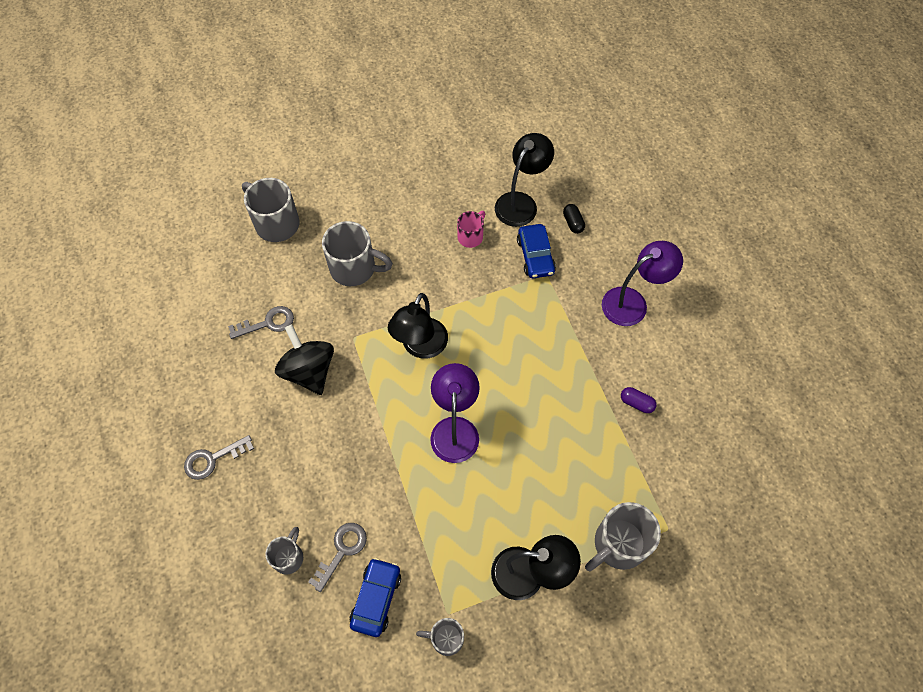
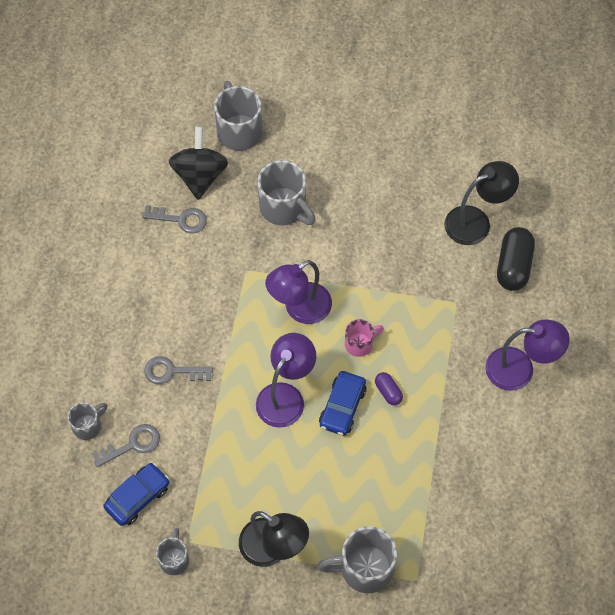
camera: 30 degrees right, 0 degrees up
(213, 459) = (72, 313): grey key -> grey key (172, 371)
(309, 371) = (192, 280): black spinning top -> black spinning top (200, 175)
(420, 347) = (300, 309): black lamp -> purple lamp
(446, 638) = (174, 559): grey mug -> grey mug turned 60 degrees clockwise
(471, 236) = (408, 231): pink mug -> pink mug (360, 344)
(535, 256) = (456, 279): blue car -> blue car (342, 407)
(573, 223) = (513, 266): black capsule -> black capsule, size x1.91
(636, 403) = (461, 460): purple capsule -> purple capsule (388, 392)

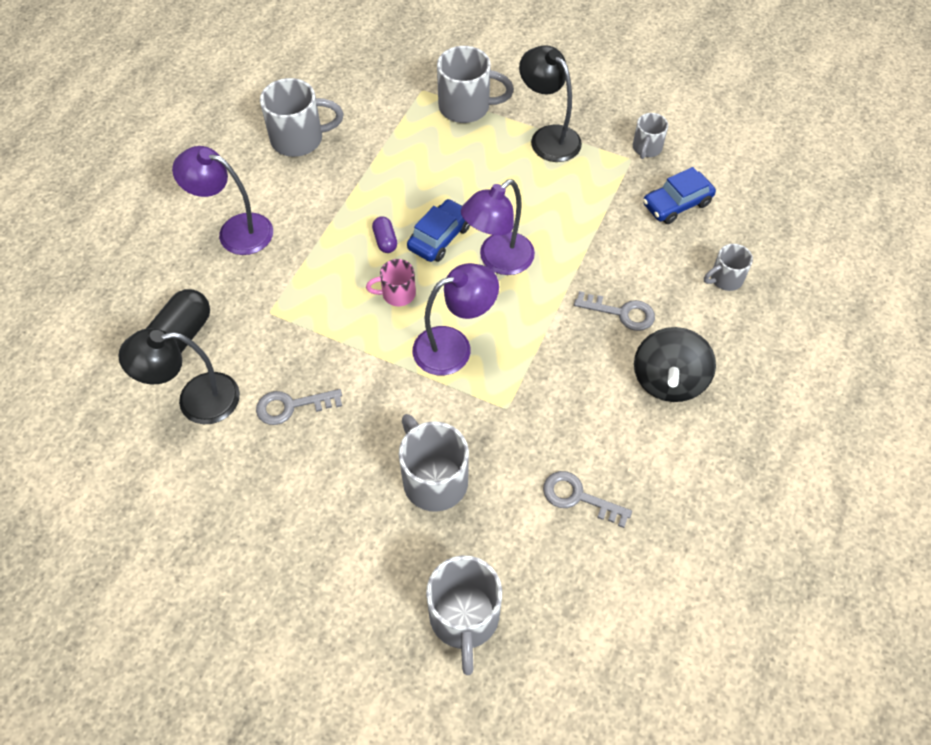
camera: 165 degrees left, 5 degrees down
(132, 444) = (676, 251): grey key -> grey key (291, 406)
(200, 175) = (538, 557): black spinning top -> black spinning top (668, 380)
(511, 484) = (299, 139): none -> grey mug

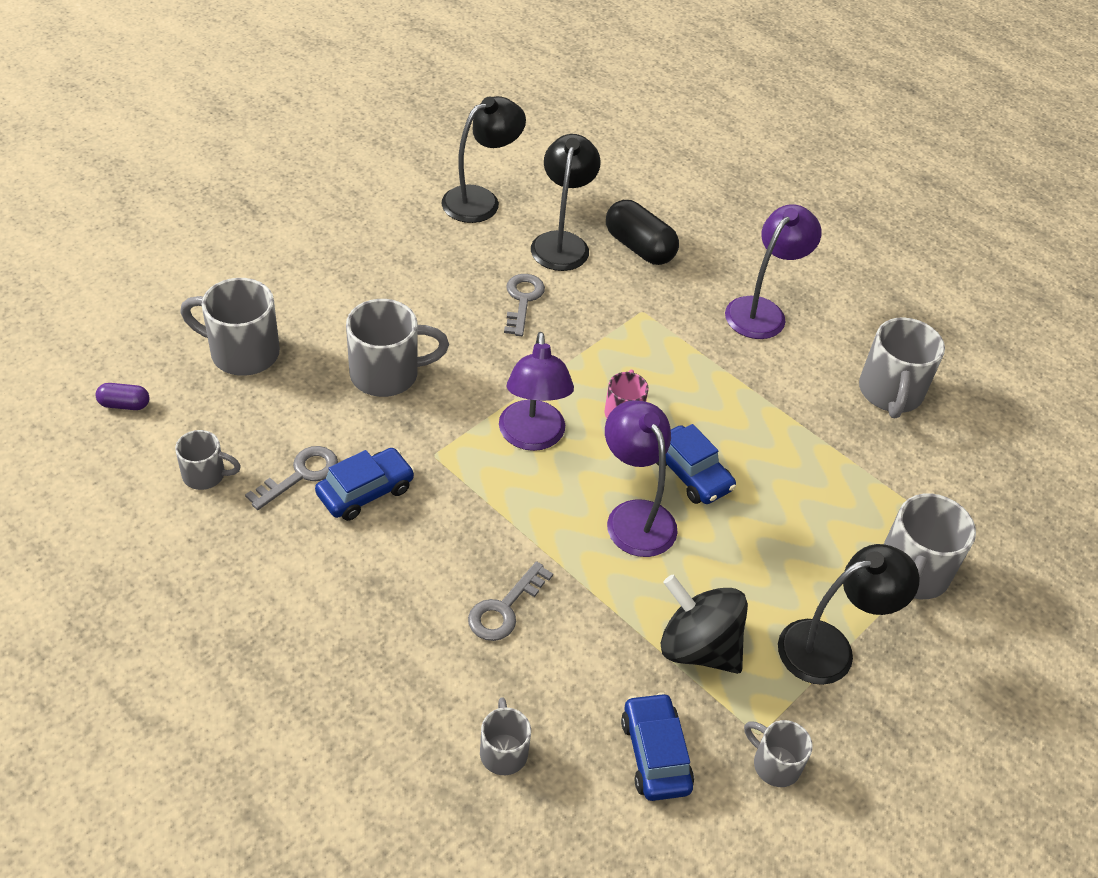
camera: 105 degrees right, 10 degrees down
(150, 494) = (480, 200): none -> black lamp
(385, 241) = (704, 424): purple capsule -> purple capsule (124, 404)
(569, 442) = (365, 491): none -> blue car
(618, 572) = (205, 475): none -> grey mug
(668, 380) = (389, 614): black spinning top -> black spinning top (698, 647)

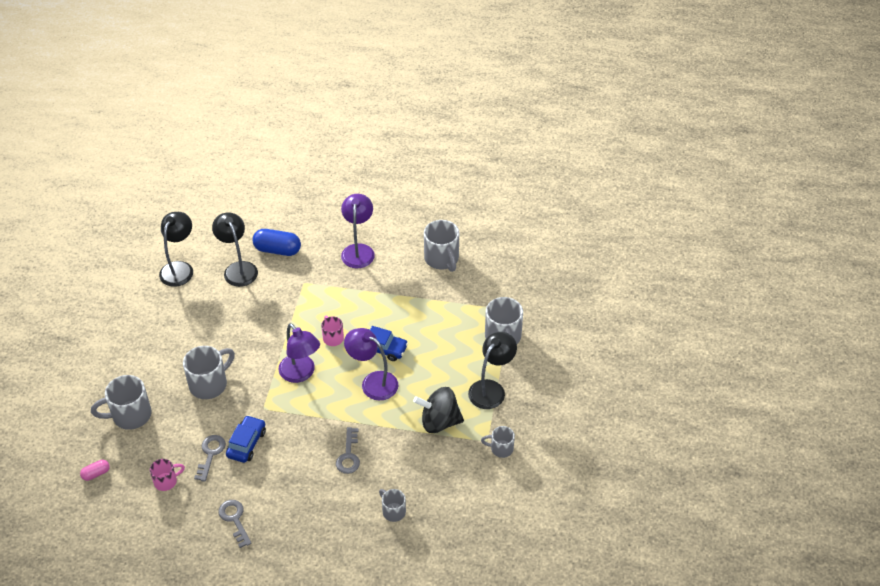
camera: 30 degrees left, 0 degrees up
(124, 404) = (96, 473): purple capsule -> pink capsule
(205, 475) = (166, 481): grey mug -> pink mug
(522, 300) = (243, 310): grey key -> grey key (234, 519)
(639, 247) = (277, 250): black capsule -> blue capsule
(655, 754) = (453, 474): blue car -> none

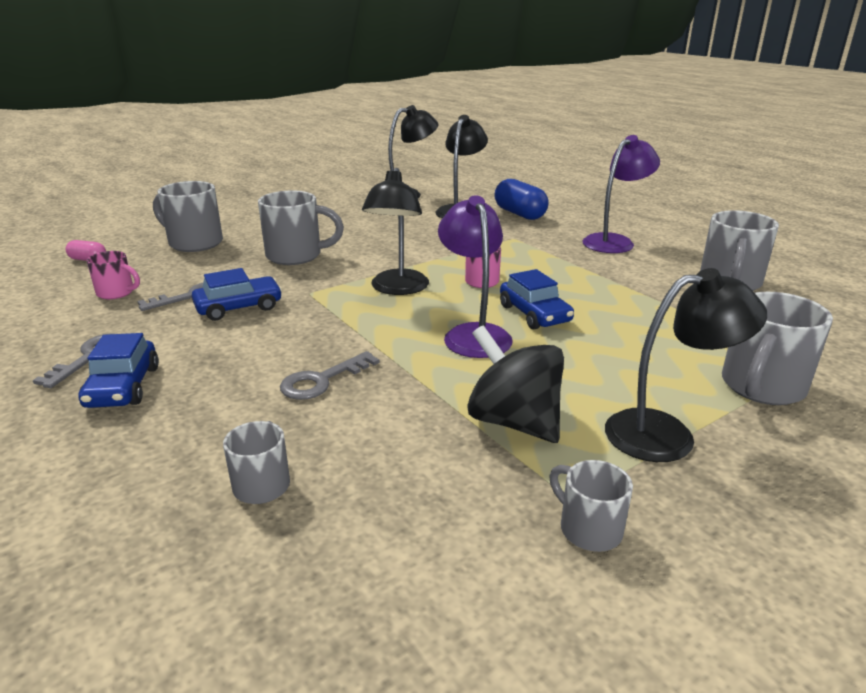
camera: 45 degrees right, 20 degrees down
(277, 520) = (123, 387): none -> blue car
(301, 374) = (397, 289): purple lamp -> black lamp

